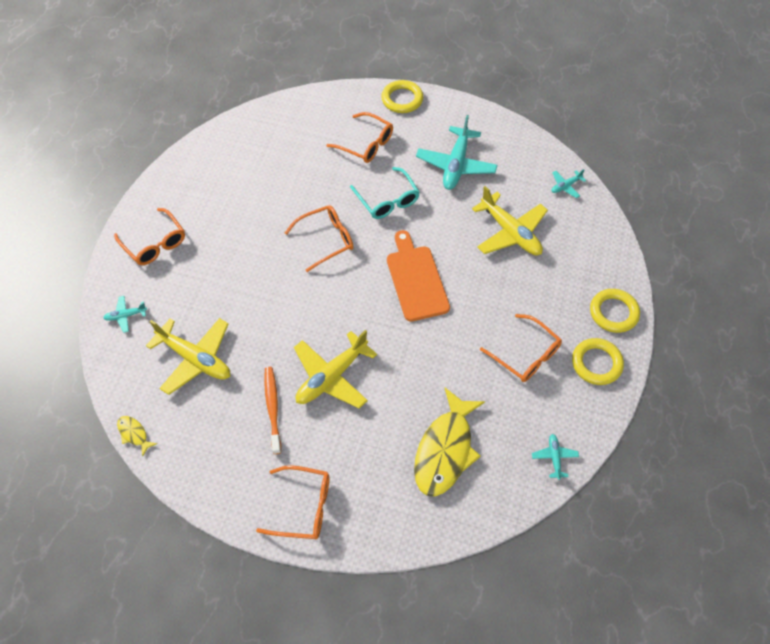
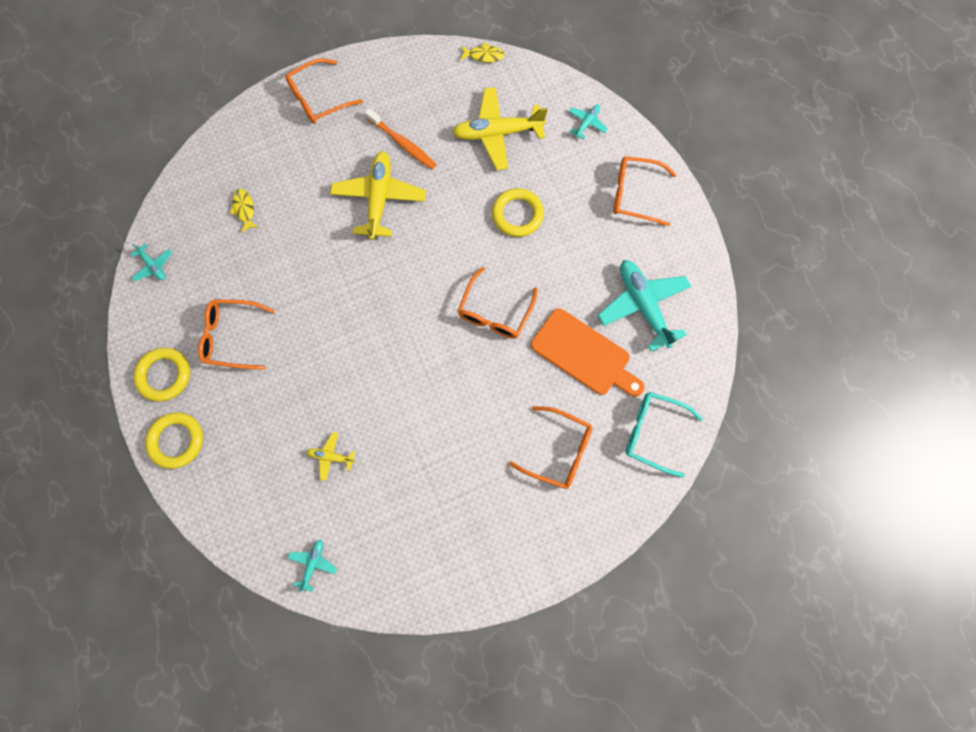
camera: 140 degrees right, 15 degrees up
(365, 144) = (558, 450): orange glasses -> orange glasses turned 150 degrees counterclockwise
(387, 200) = (478, 400): turquoise glasses -> turquoise glasses (654, 433)
(402, 99) = (574, 545): yellow ring -> yellow ring (517, 214)
(416, 280) = (381, 335): orange cutting board -> orange cutting board (584, 354)
(445, 450) = (244, 209): yellow fish -> yellow fish, size x0.43
(456, 165) = (445, 499): turquoise plane -> turquoise plane (643, 306)
(510, 232) = (331, 457): yellow plane -> yellow plane, size x0.47

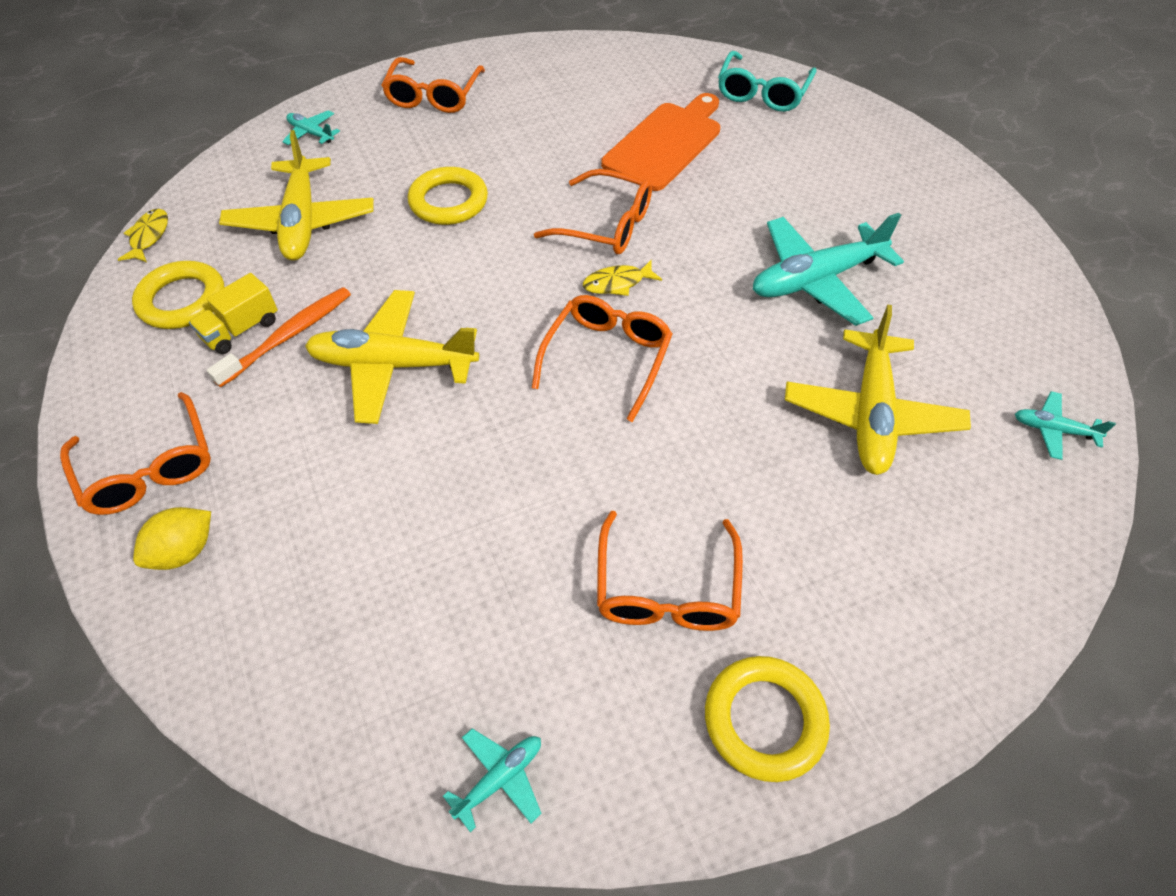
camera: 90 degrees left, 20 degrees down
(176, 441) = (901, 677): yellow ring -> yellow ring (182, 300)
(244, 209) = (379, 588): yellow fish -> yellow fish (617, 283)
(271, 125) = (184, 551): none -> yellow lemon
(331, 457) = (871, 414): yellow plane -> yellow plane, size x2.13
(408, 119) = (241, 329): none -> yellow truck
(558, 450) = (802, 168): orange glasses -> orange glasses (606, 359)
(643, 306) = (595, 94): turquoise plane -> turquoise plane (816, 280)

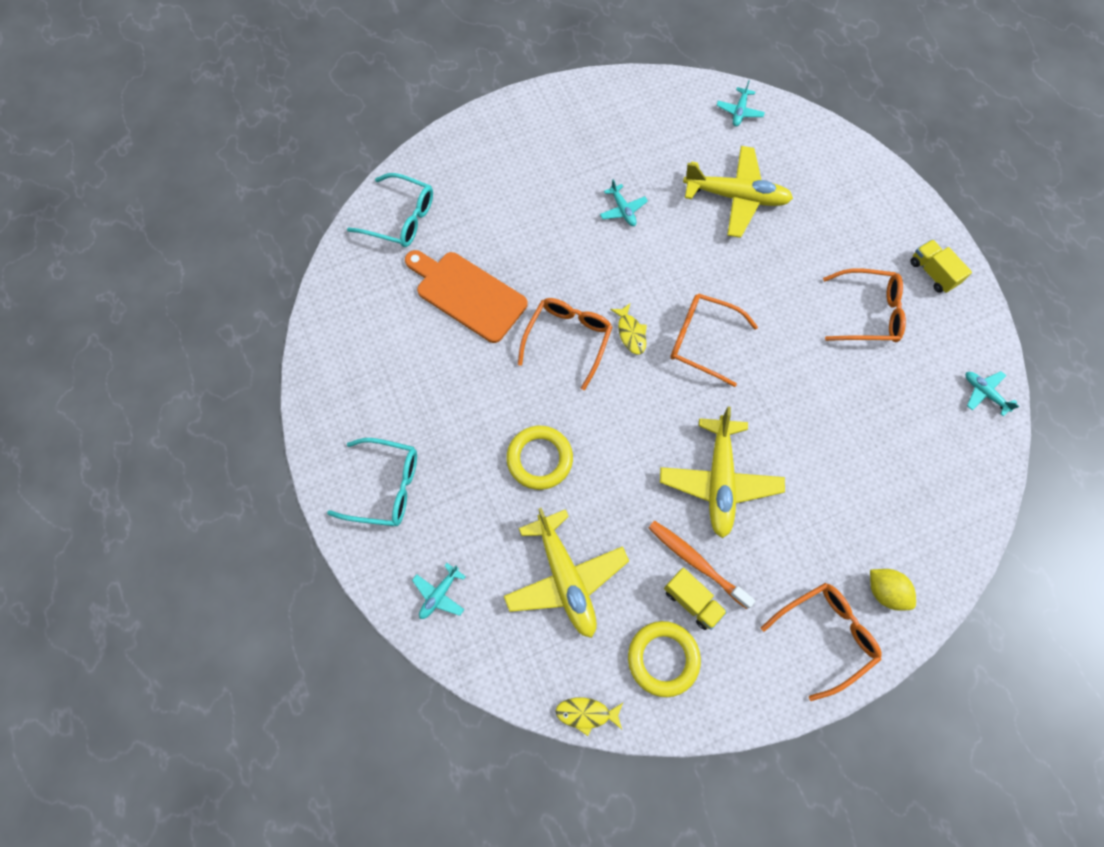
camera: 90 degrees left, 15 degrees up
(302, 222) = (565, 578): yellow plane -> yellow plane turned 75 degrees clockwise
(434, 95) = (384, 486): orange glasses -> turquoise glasses
(764, 720) = (932, 273): yellow ring -> yellow truck
(816, 280) = (623, 210): turquoise plane -> turquoise plane, size x0.47

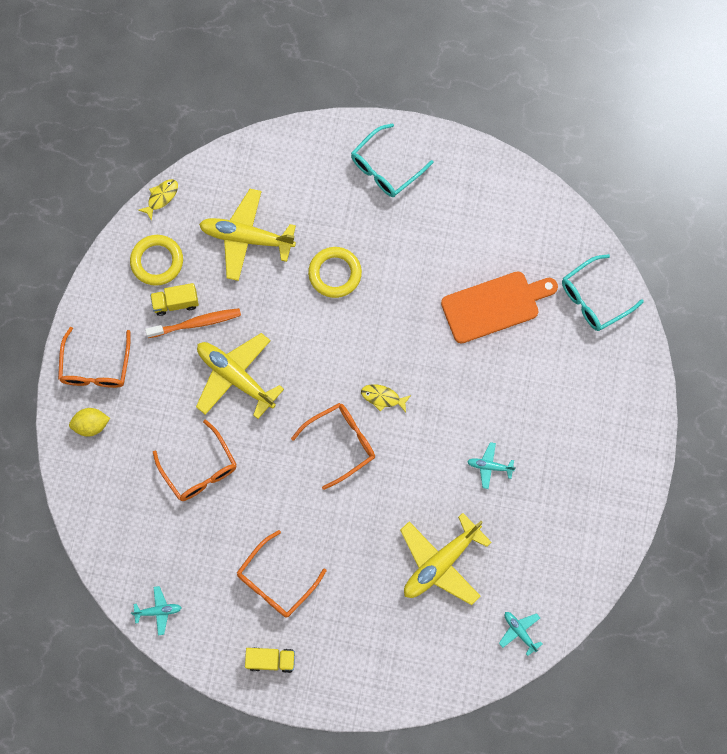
camera: 125 degrees right, 5 degrees up
(439, 594) = (292, 159): turquoise plane -> none
(567, 340) = (408, 350): orange glasses -> orange glasses (199, 468)

